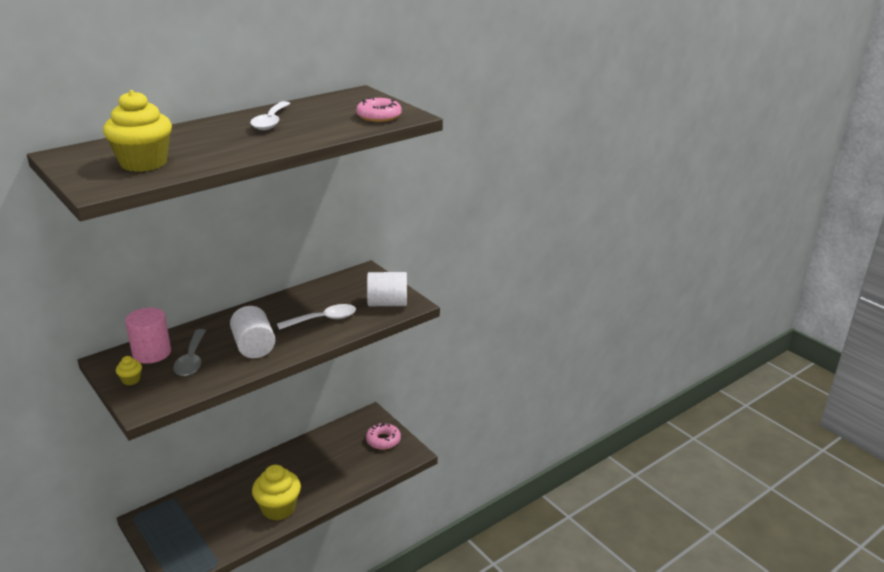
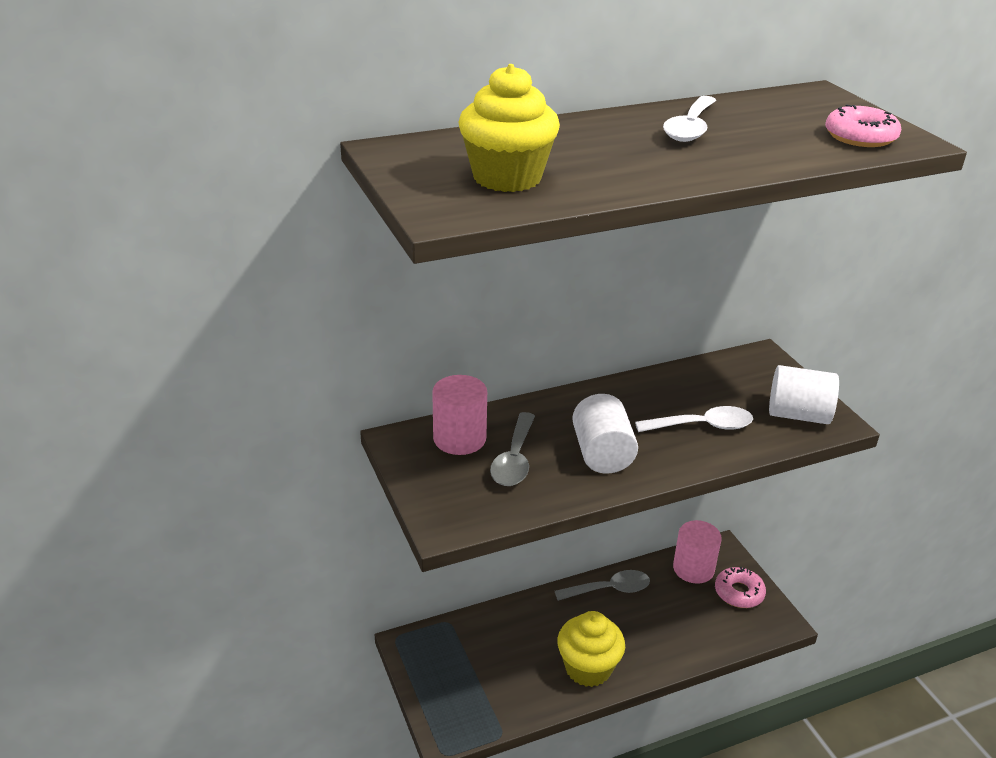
camera: 15 degrees right, 5 degrees up
(131, 380) = (430, 477): yellow cupcake -> none
(292, 455) = (609, 589): none -> grey spoon
(351, 431) = (693, 568): none -> pink cylinder

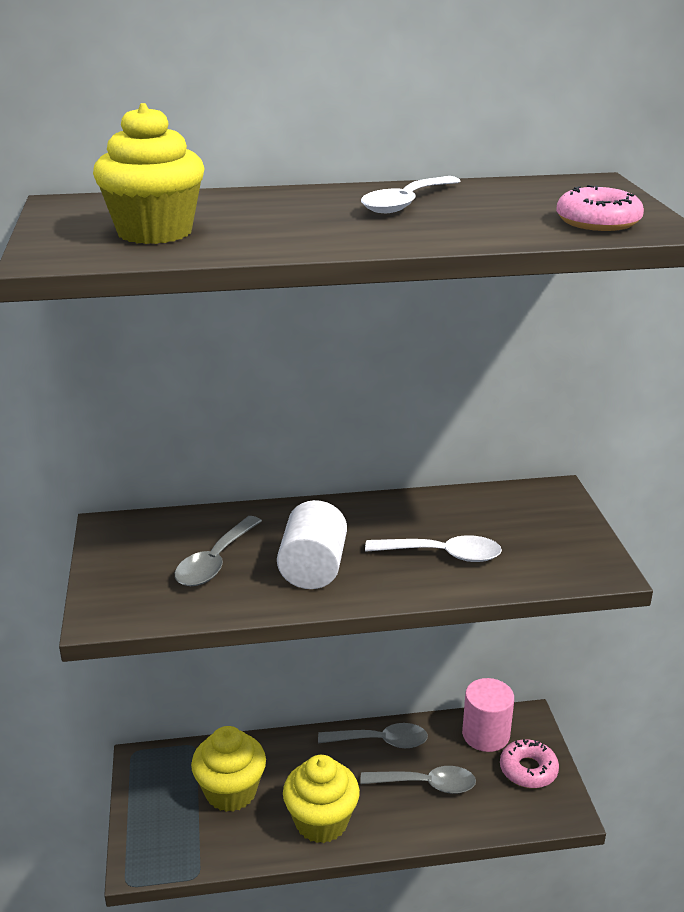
camera: 15 degrees right, 5 degrees down
(459, 438) = (171, 534): pink cylinder -> none
(499, 656) = (231, 791): none -> yellow cupcake
(662, 620) = (426, 784): none -> grey spoon
(798, 415) = (563, 557): white cylinder -> none

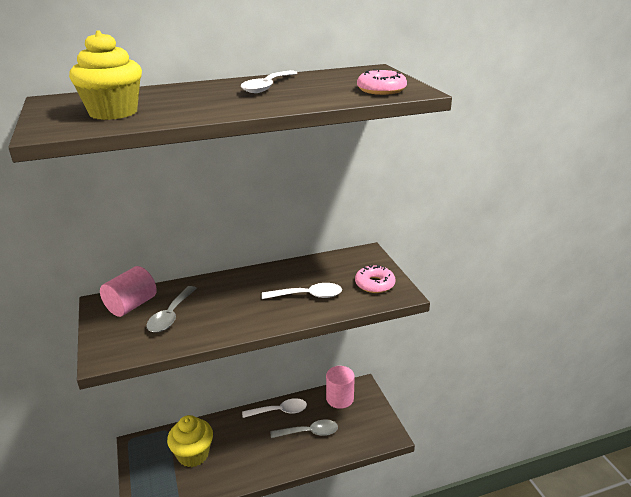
camera: 10 degrees left, 0 degrees up
(156, 537) = (131, 305): none -> pink cylinder
(313, 568) = (232, 313): white cylinder -> none
(321, 822) = (250, 464): yellow cupcake -> none
(381, 741) = (279, 411): grey spoon -> white spoon
(528, 770) = (366, 415): pink donut -> pink donut (374, 284)

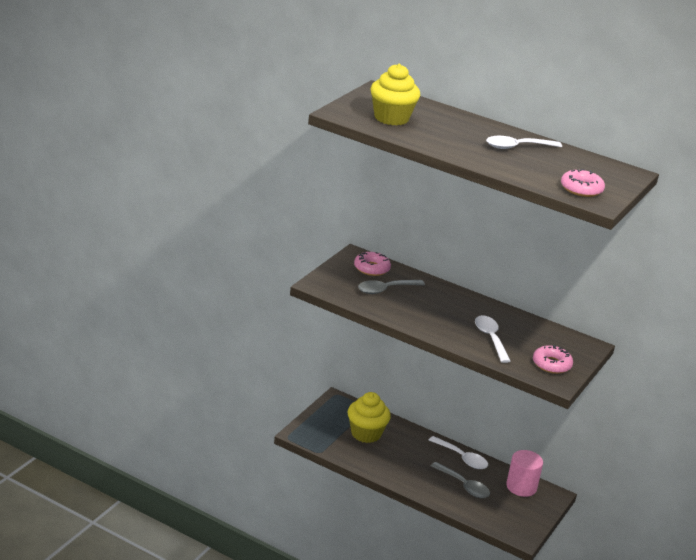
camera: 45 degrees right, 0 degrees up
(131, 305) = (371, 268): pink cylinder -> pink donut
(308, 296) = (490, 338): white spoon -> white spoon turned 150 degrees counterclockwise

